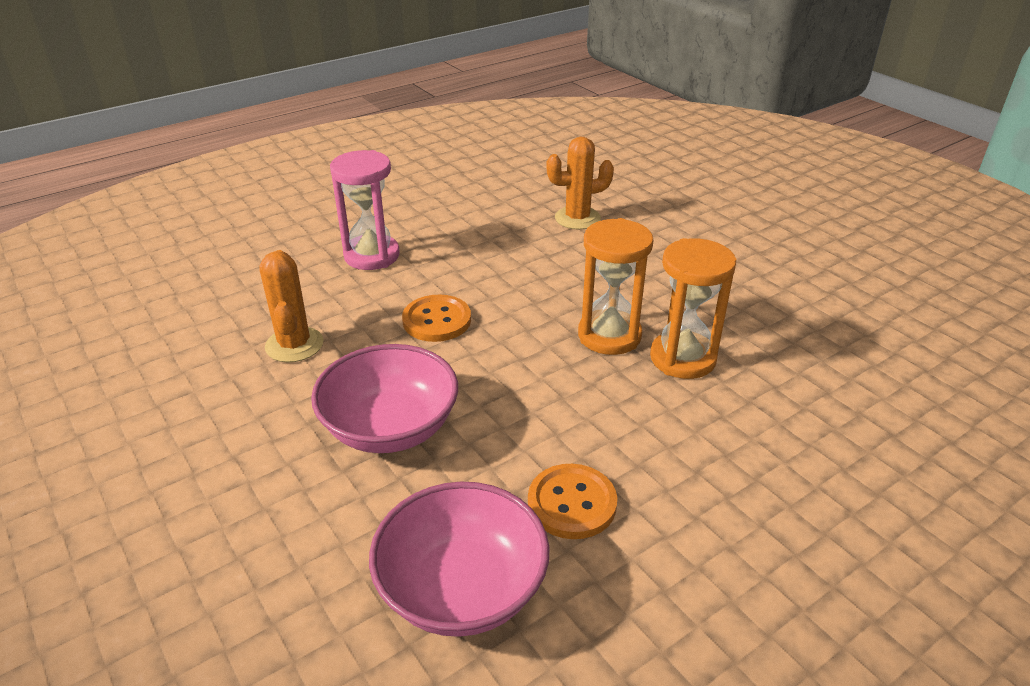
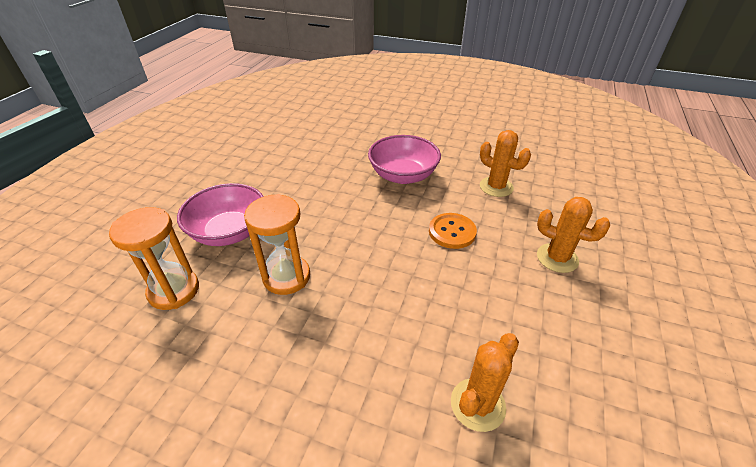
camera: 145 degrees right, 5 degrees up
(372, 256) = (557, 258): pink hourglass -> orange cactus
(462, 589) = (321, 147): pink bowl -> pink bowl (229, 232)
(572, 503) = (302, 181): orange button -> none
(609, 336) = (343, 271): orange hourglass -> orange hourglass (174, 290)

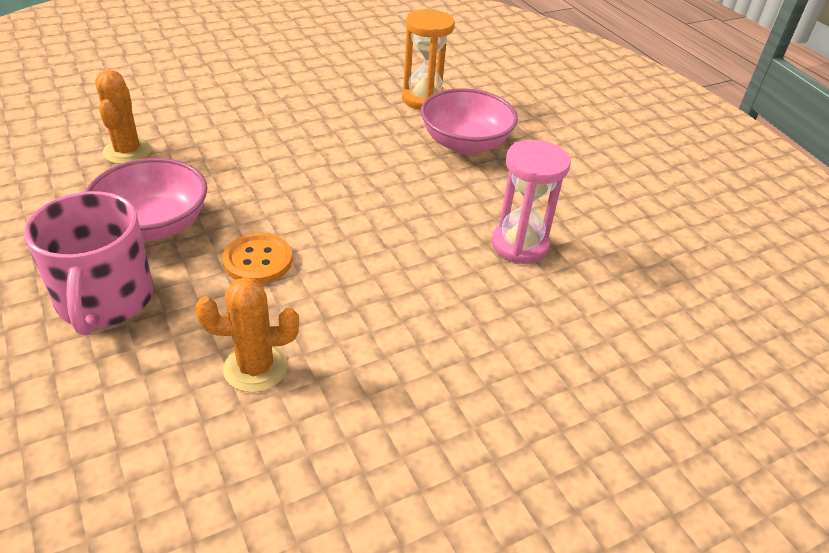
camera: 130 degrees right, 0 degrees up
(286, 277) = (362, 143): orange hourglass -> none
(316, 167) = (520, 245): none -> pink hourglass
(403, 175) = (403, 302): pink bowl -> pink bowl (154, 225)
(557, 258) = (105, 300): orange cactus -> pink mug

